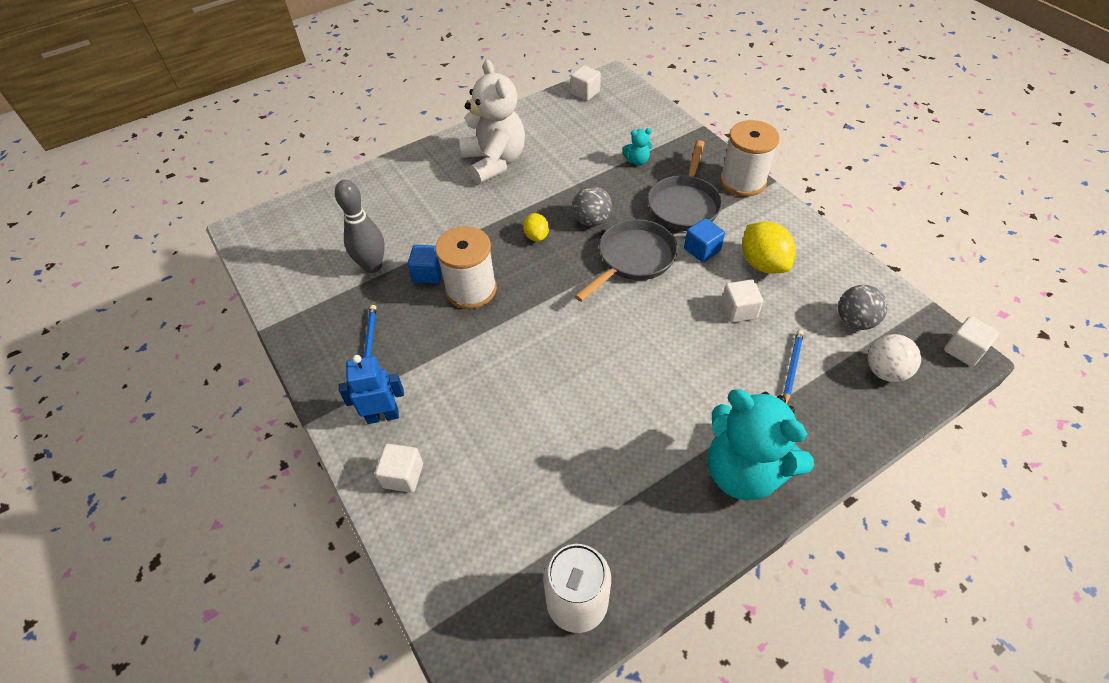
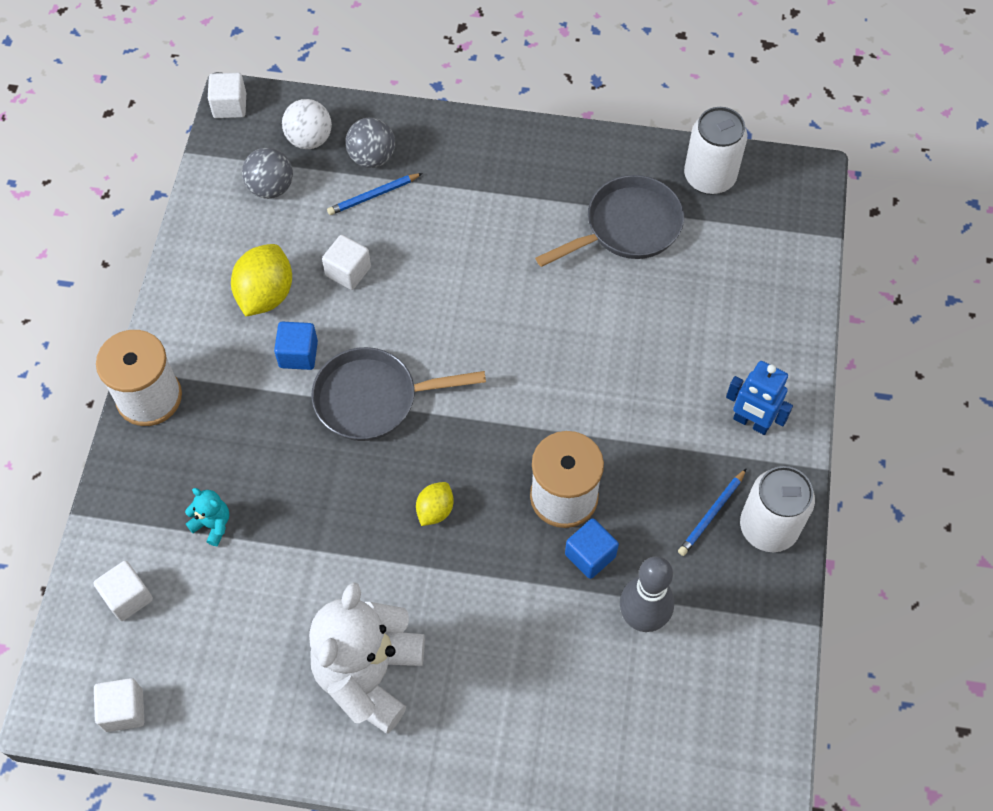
camera: 140 degrees left, 10 degrees up
(326, 360) = (768, 527): none -> white can
(403, 475) = (769, 355): white cube -> white cube (128, 597)
(591, 220) = (358, 481): grey ball -> grey ball (372, 157)
(684, 204) = (244, 420): grey pan -> grey pan (627, 227)
(744, 471) = (506, 162): turquoise teddy bear -> none

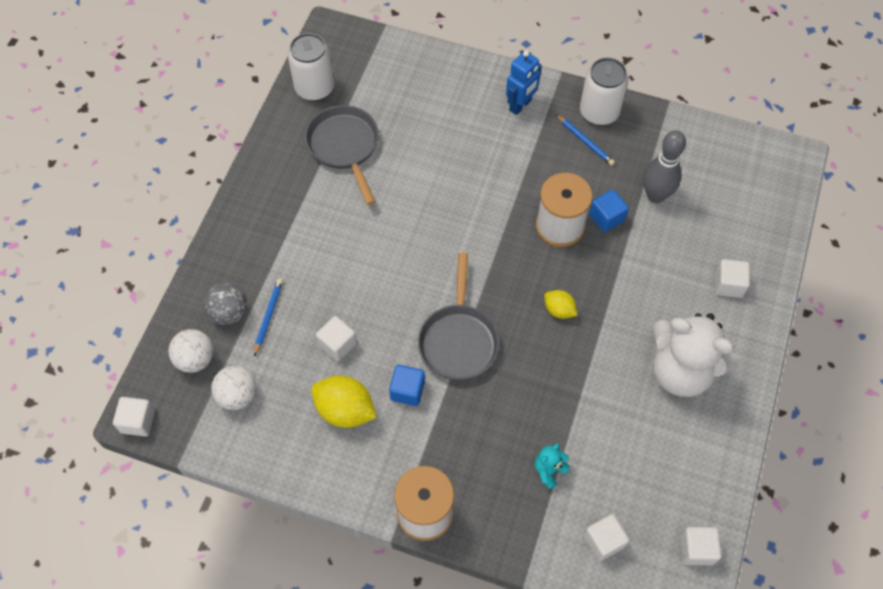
camera: 80 degrees left, 0 degrees up
(271, 188) = (237, 395): grey ball -> white ball
(373, 196) = (268, 316): blue pencil -> blue pencil turned 150 degrees counterclockwise
(513, 731) = (728, 285): none -> white cube

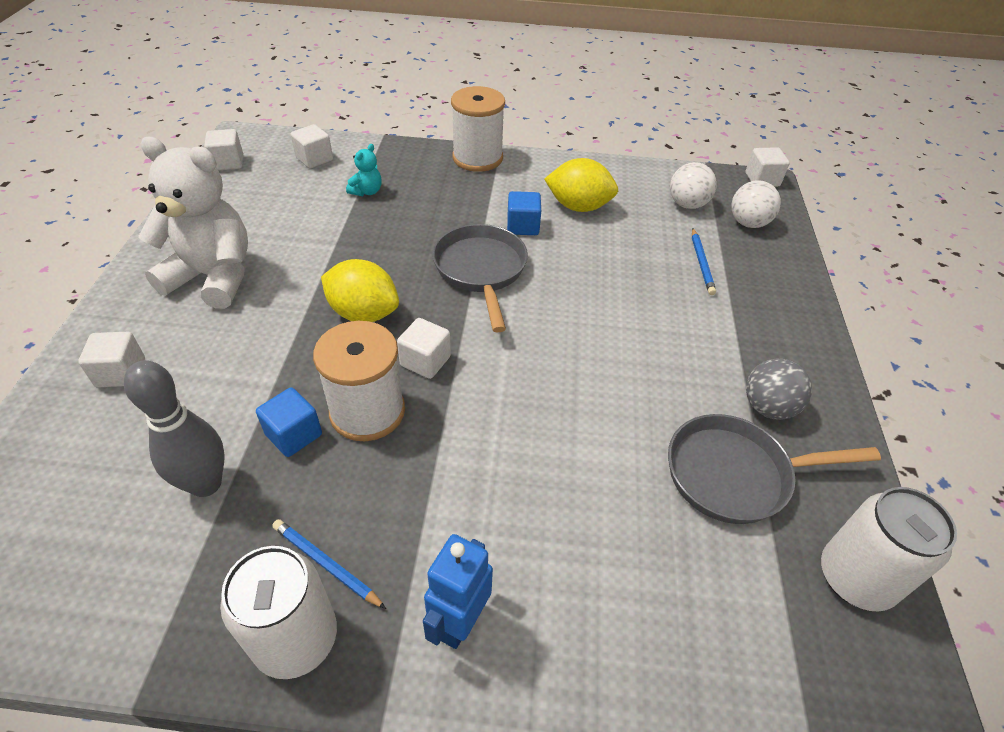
camera: 165 degrees right, 15 degrees down
(229, 312) = (745, 261): grey ball -> grey ball (768, 407)
(337, 344) = (613, 251): white cube -> white cube (425, 361)
(345, 147) = (735, 474): grey pan -> grey pan turned 120 degrees clockwise
(559, 310) = (363, 313): yellow lemon -> yellow lemon, size x1.76

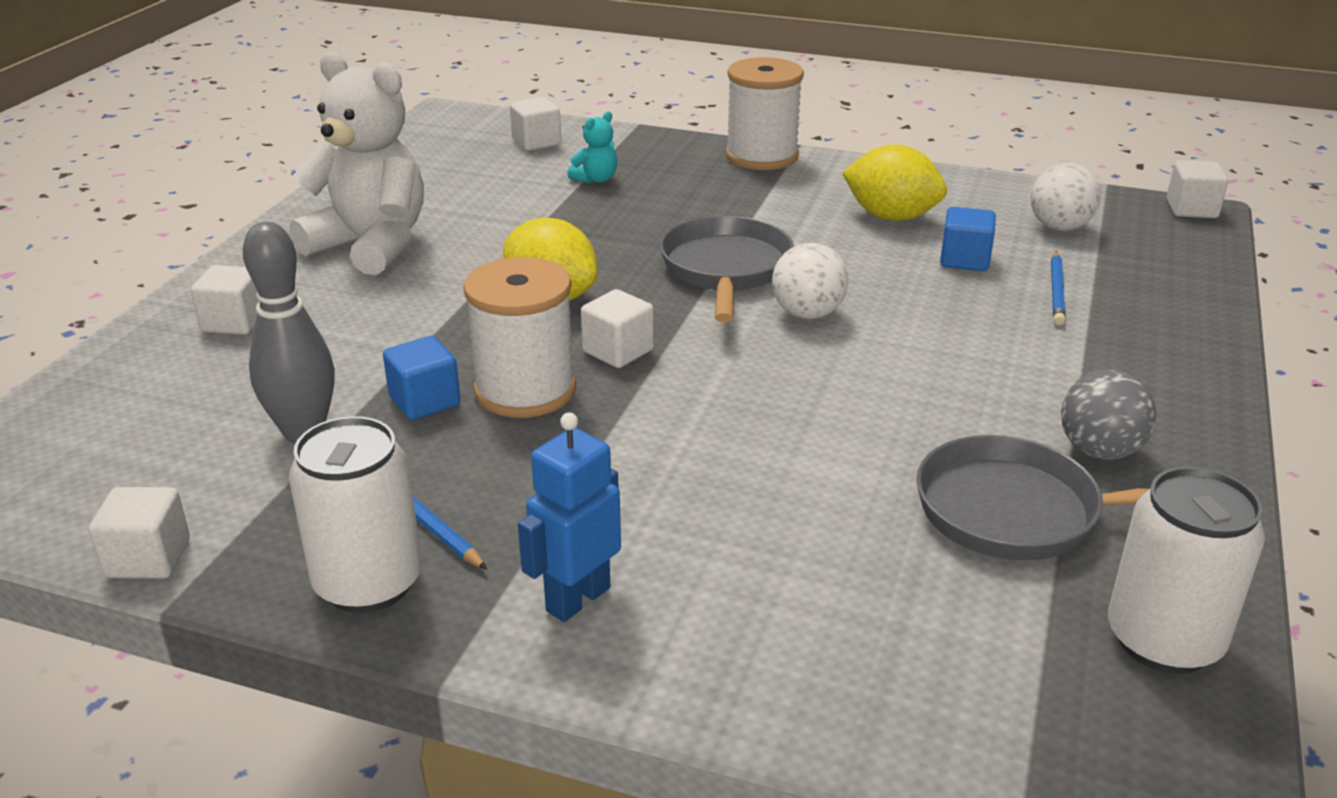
camera: 15 degrees right, 15 degrees down
(228, 163) = (423, 138): white cube -> white cube (148, 558)
(523, 226) = (801, 230): blue cube -> blue cube (964, 260)
(748, 223) = (1149, 254): white ball -> white ball (807, 314)

